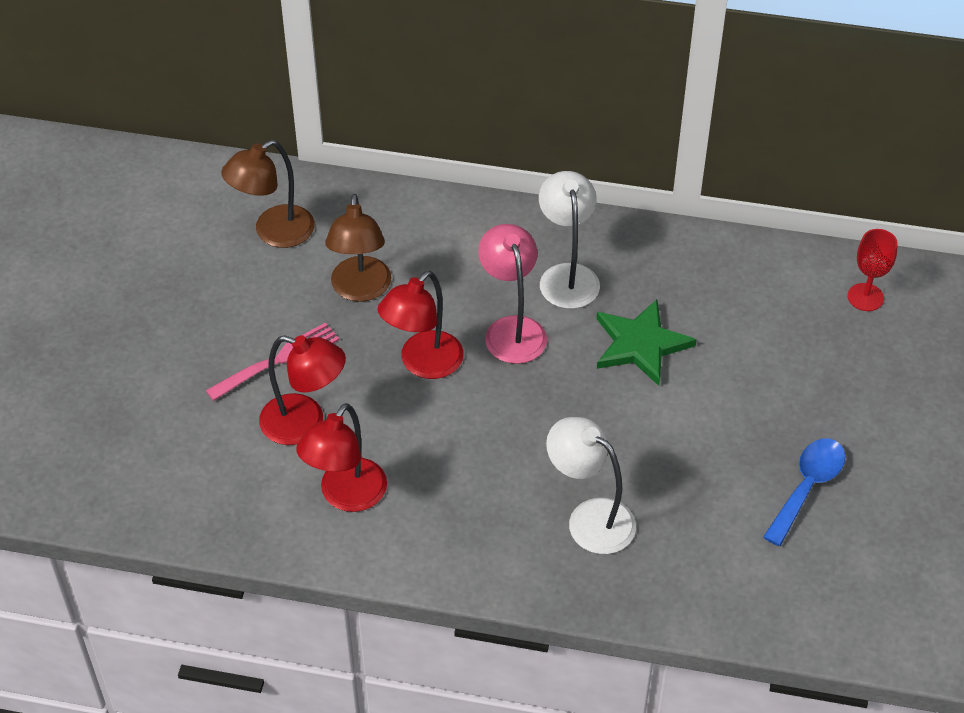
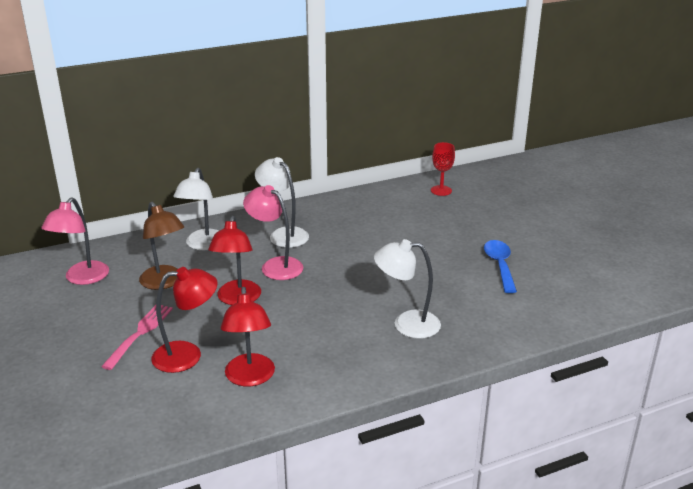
camera: 35 degrees left, 20 degrees down
(274, 233) = (82, 278): brown lamp -> pink lamp
(451, 244) = (203, 245): none -> white lamp
(640, 344) = (353, 245): green star -> none

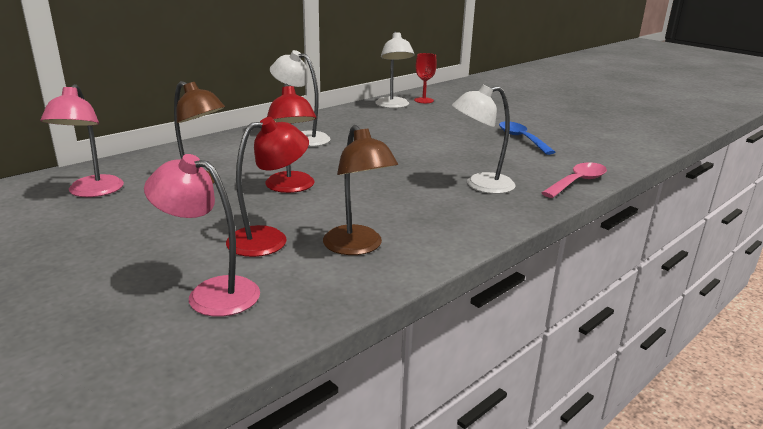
camera: 20 degrees left, 5 degrees down
(139, 334) = (196, 229): pink fork -> none
(203, 245) = (221, 153): white lamp -> white lamp (393, 106)
(250, 378) = (357, 247): red lamp -> brown lamp
(275, 265) = (312, 159): pink lamp -> pink lamp (211, 293)
(506, 336) = (577, 182): none -> pink spoon

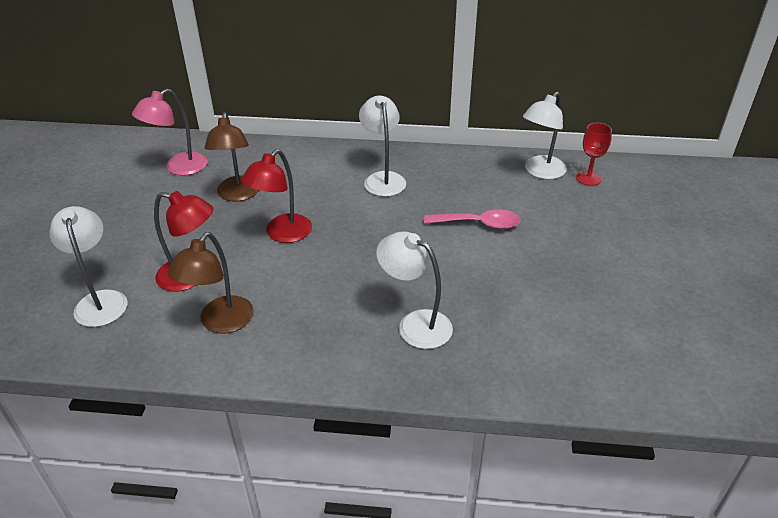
camera: 50 degrees right, 15 degrees up
(211, 293) = (100, 300): pink lamp -> white lamp
(521, 139) = (578, 292): blue spoon -> none
(577, 182) = (510, 383): pink spoon -> pink spoon (478, 224)

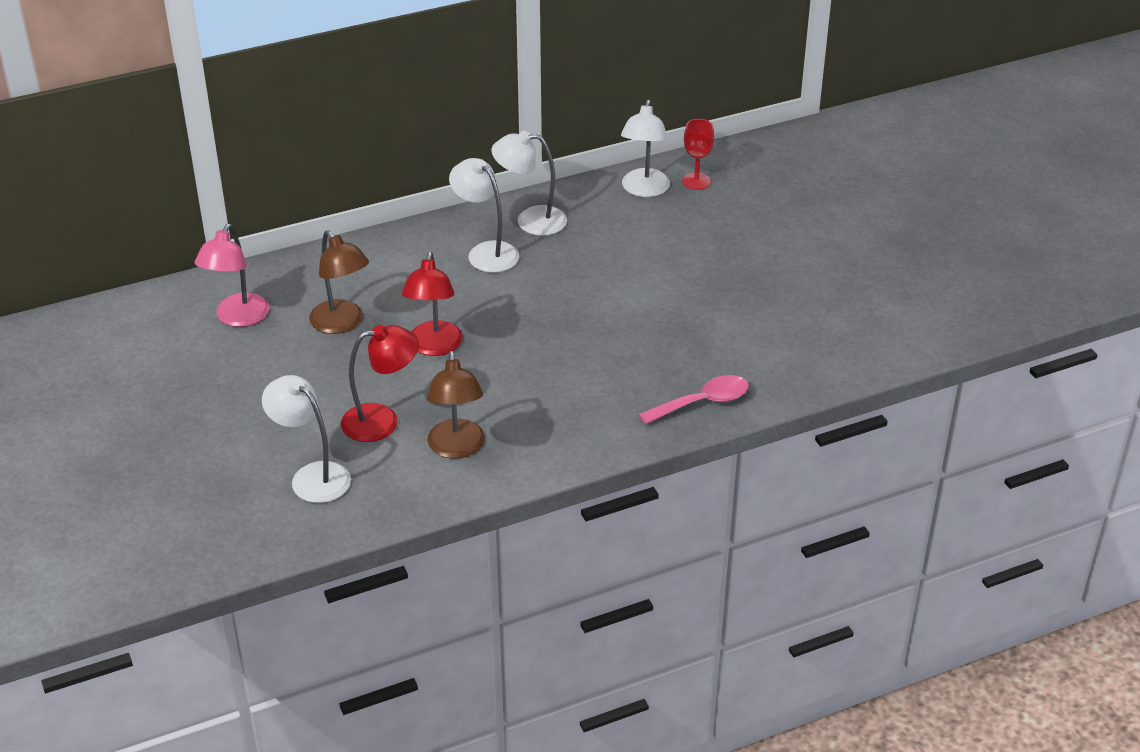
camera: 30 degrees left, 0 degrees up
(415, 324) = (640, 381): white lamp -> white lamp (530, 221)
(478, 224) = (624, 267): pink spoon -> pink spoon (702, 402)

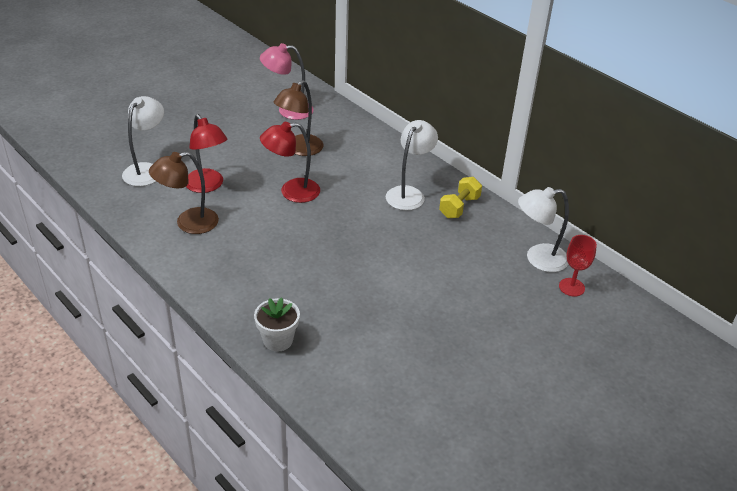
camera: 70 degrees right, 0 degrees up
(530, 221) = (459, 207): white lamp -> yellow dumbbell
(702, 402) = (278, 340): pink spoon -> white flower pot

